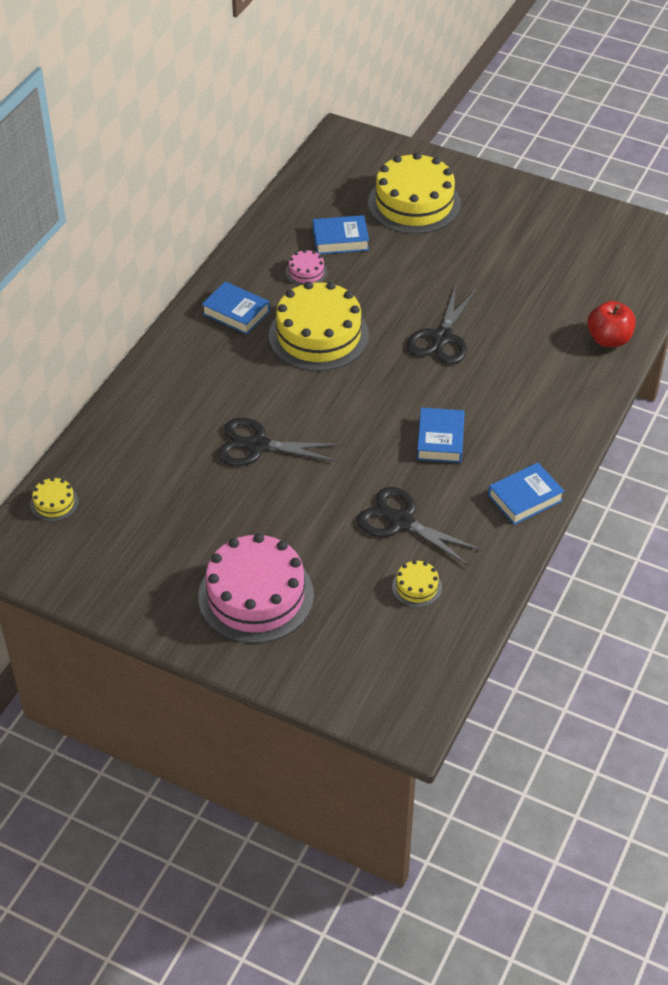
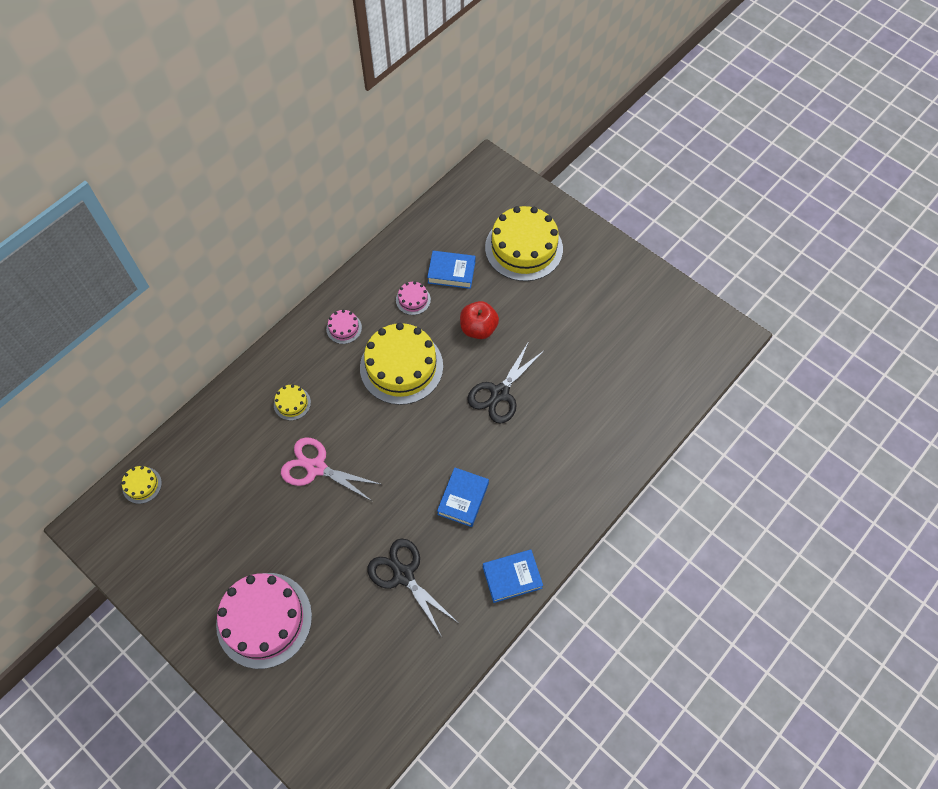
camera: 15 degrees right, 15 degrees up
(236, 312) = (344, 328): blue book -> pink cake
(257, 445) = (316, 467): black scissors -> pink scissors
(417, 587) = (393, 645): yellow cake -> yellow cake (292, 403)
(609, 339) = (637, 428): red apple -> red apple (478, 328)

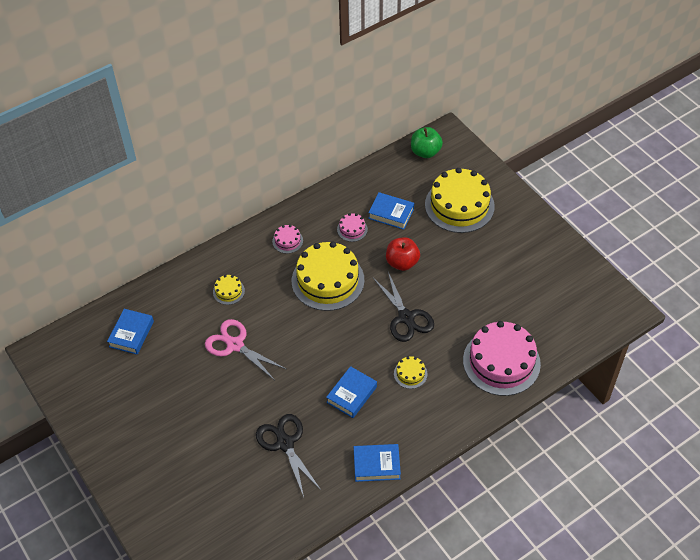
camera: 15 degrees right, 10 degrees down
(142, 485) = (91, 330): yellow cake -> yellow cake (410, 374)
(192, 480) = (131, 334): none -> blue book
(264, 620) = (161, 453): pink cake -> pink cake (501, 362)
(470, 191) = (425, 152): none -> green apple
(499, 393) = (406, 317): black scissors -> black scissors turned 75 degrees counterclockwise

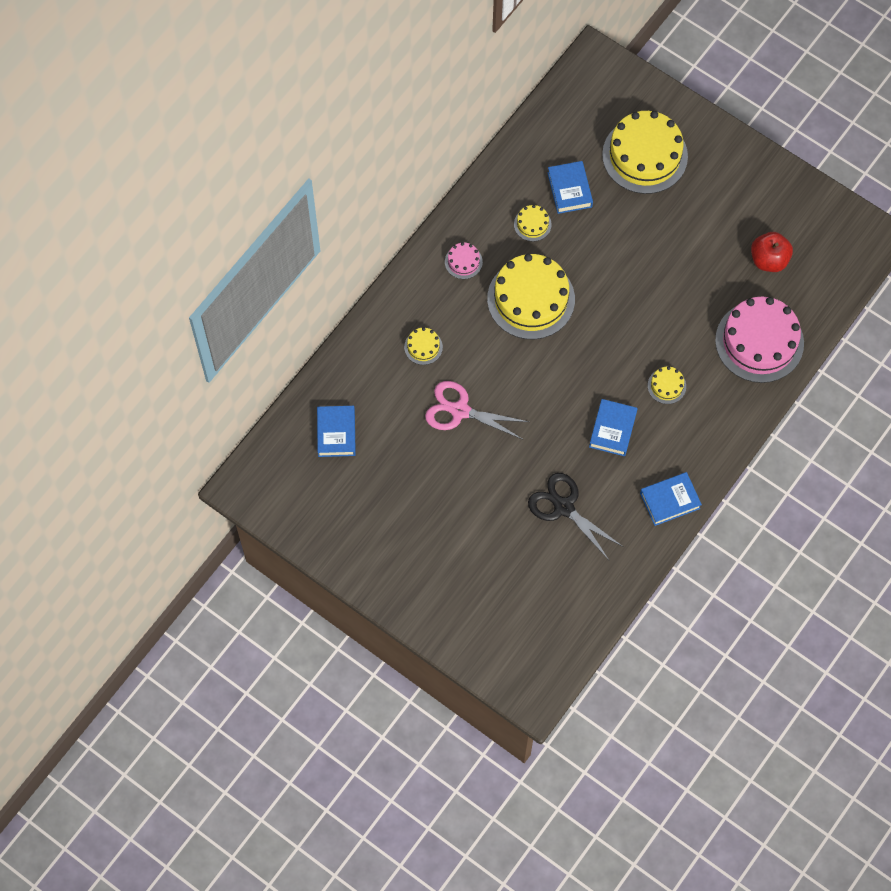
camera: 20 degrees left, 15 degrees up
(352, 229) = (532, 224): pink cake -> yellow cake
(391, 213) = (569, 190): blue book -> blue book turned 75 degrees clockwise
(402, 262) = (606, 251): red apple -> red apple (769, 260)
(406, 317) = (637, 319): black scissors -> none
(425, 152) = (578, 92): green apple -> none

